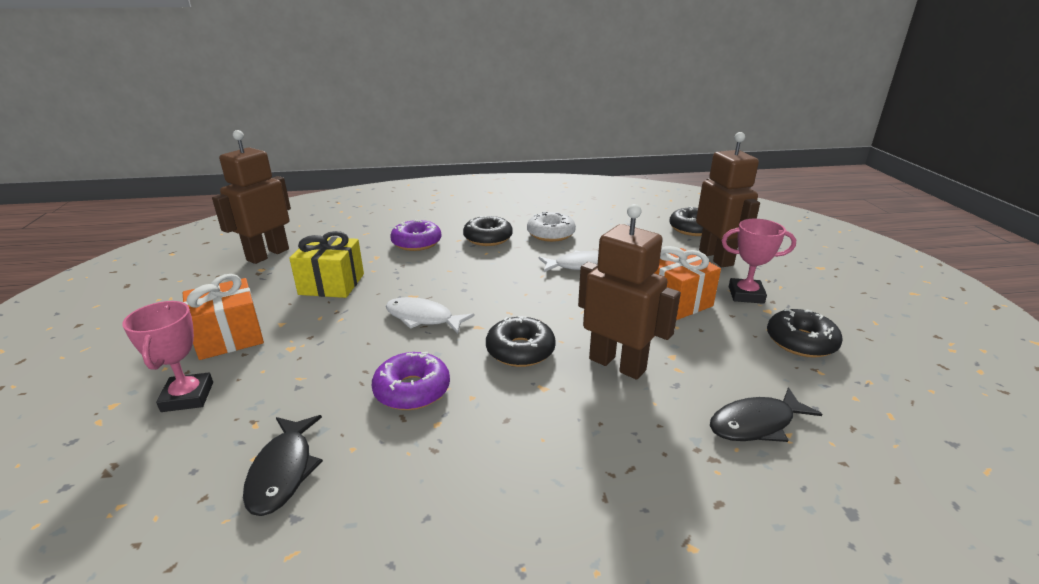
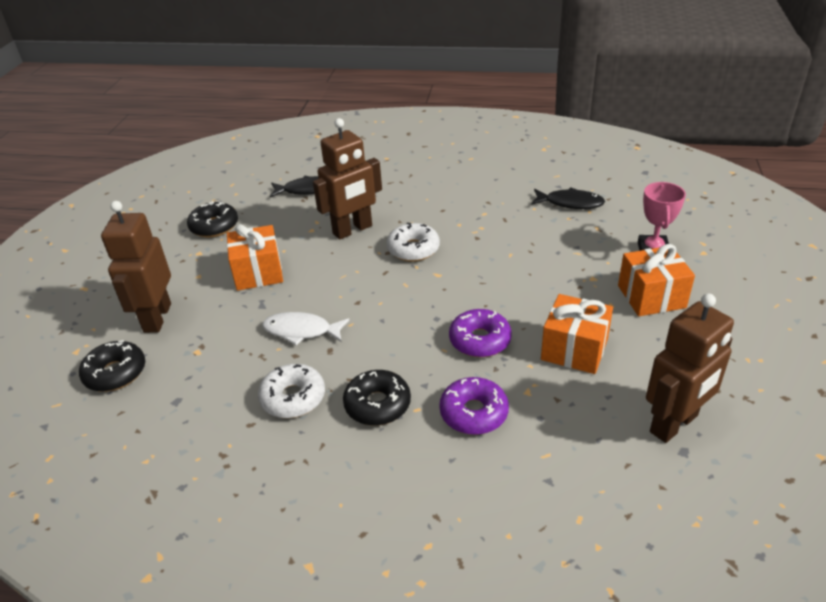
camera: 160 degrees left, 10 degrees up
(283, 471) = (570, 203): black fish -> black fish turned 90 degrees clockwise
(331, 284) = (574, 349): yellow gift -> orange gift
(412, 390) = (497, 233): purple donut -> purple donut (480, 340)
(423, 318) = (482, 290): white fish -> none
(520, 350) = (413, 249): black donut -> white donut
(617, 364) = (353, 230): brown robot -> brown robot turned 90 degrees counterclockwise
(746, 295) = (194, 269): pink trophy -> none

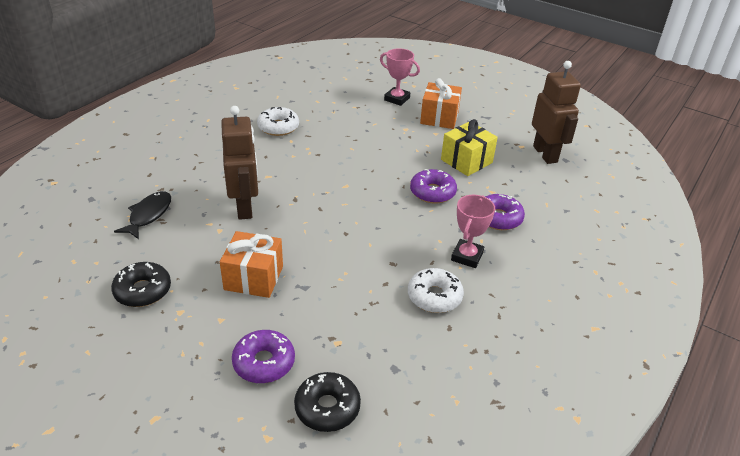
camera: 70 degrees left, 0 degrees up
(157, 318) = (264, 362): brown robot -> purple donut
(301, 331) = (358, 272): white fish -> none
(377, 404) = (467, 256): black donut -> pink trophy
(413, 249) = (303, 186): white donut -> white donut (278, 127)
(570, 203) = (317, 104): black fish -> none
(574, 349) = (466, 161): orange gift -> yellow gift

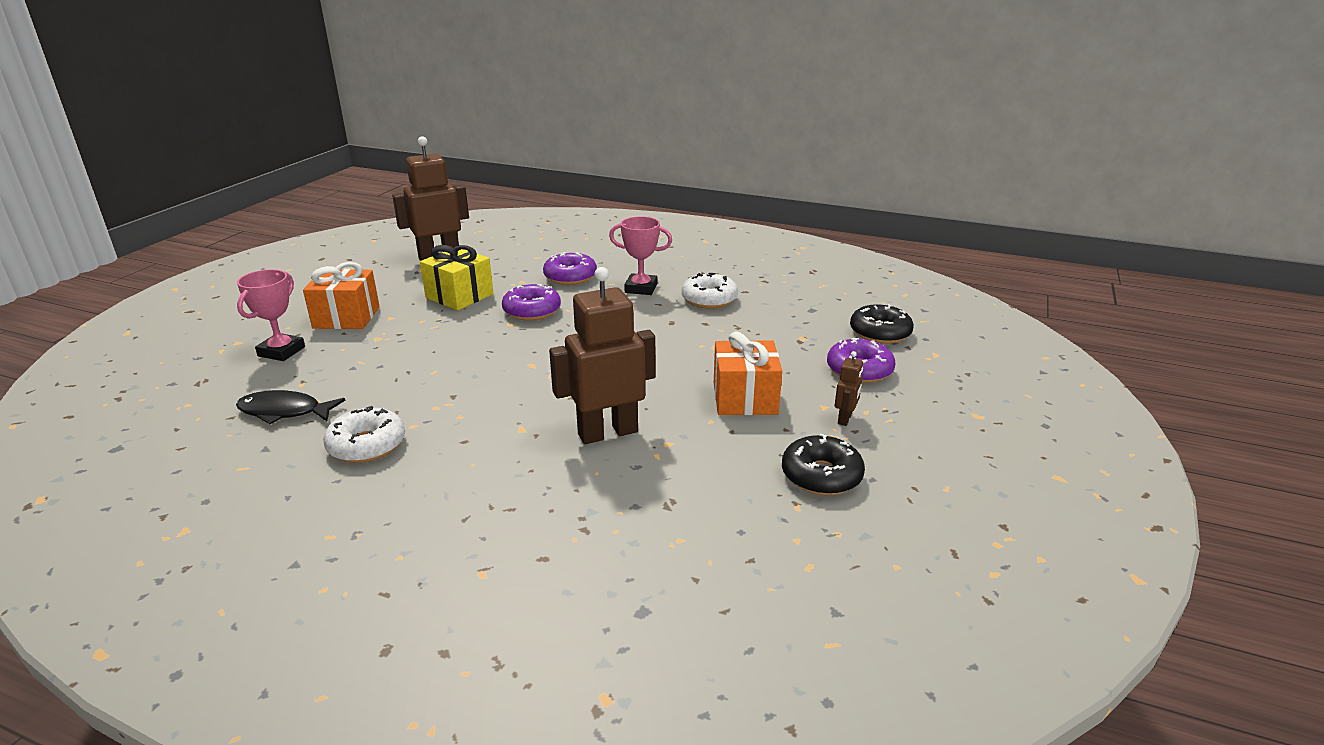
camera: 100 degrees left, 10 degrees down
(148, 215) = (661, 521): black fish -> black fish (284, 411)
(198, 326) = (845, 419): none -> brown robot

